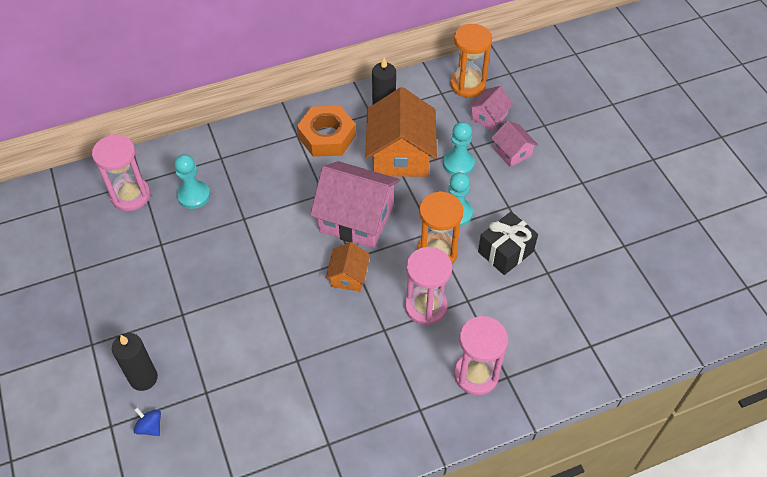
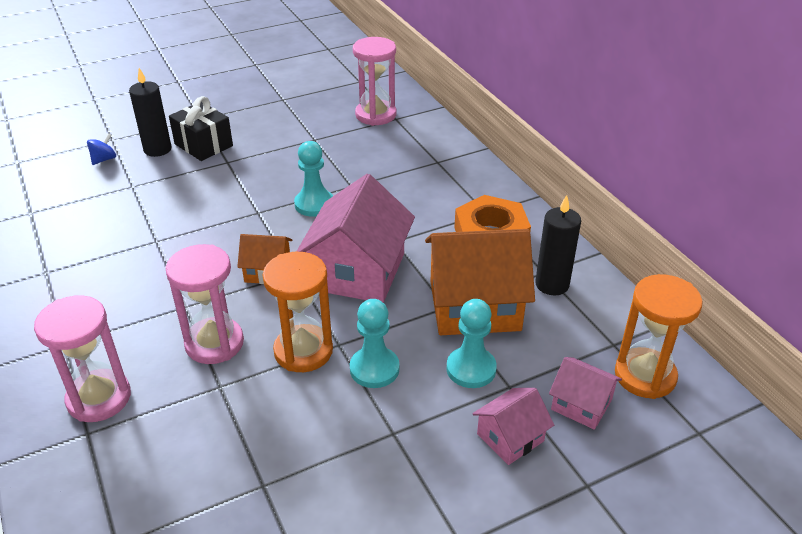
camera: 85 degrees right, 15 degrees down
(193, 195) = (380, 151): turquoise pawn -> turquoise pawn (314, 204)
(505, 251) = (304, 429): black gift -> black gift (203, 145)

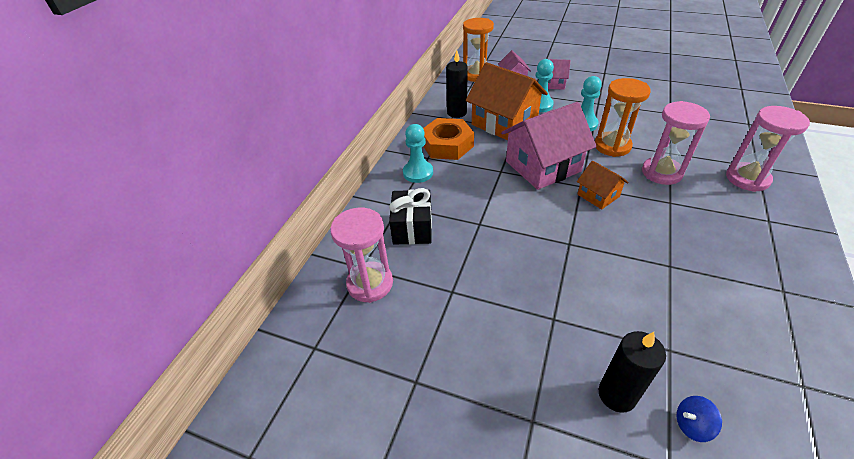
camera: 130 degrees left, 5 degrees up
(203, 145) = (560, 363): black gift -> black gift (412, 228)
(314, 204) = (522, 224): turquoise pawn -> turquoise pawn (418, 173)

